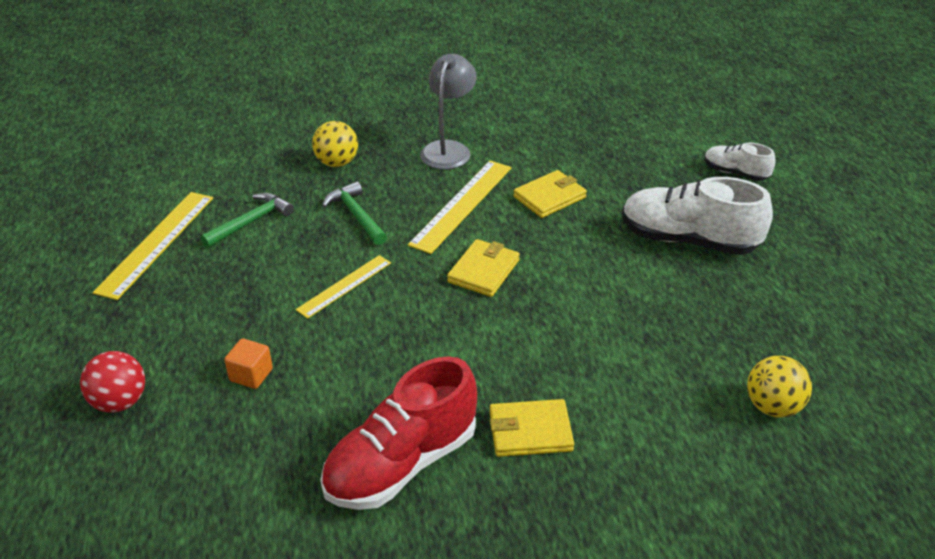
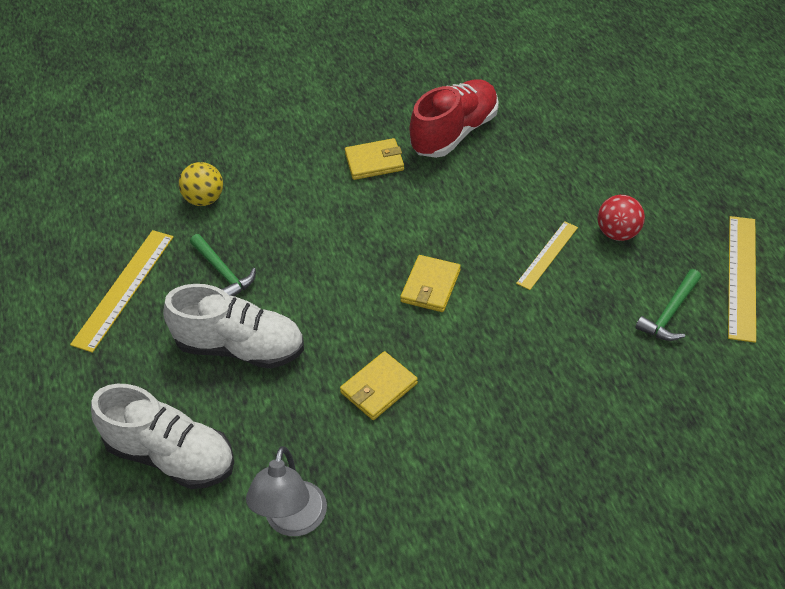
camera: 175 degrees right, 10 degrees up
(120, 402) = (662, 144): red ball -> red ball (618, 233)
(251, 375) = (583, 173): orange cube -> none
(337, 163) = (625, 410): yellow ball -> none
(356, 216) = (570, 335): green hammer -> green hammer (223, 272)
(448, 149) = (505, 452): grey lamp -> grey lamp (293, 521)
(462, 205) = (468, 364): yellow ruler -> yellow ruler (124, 289)
(735, 173) = (171, 455): white shoe -> white shoe, size x1.87

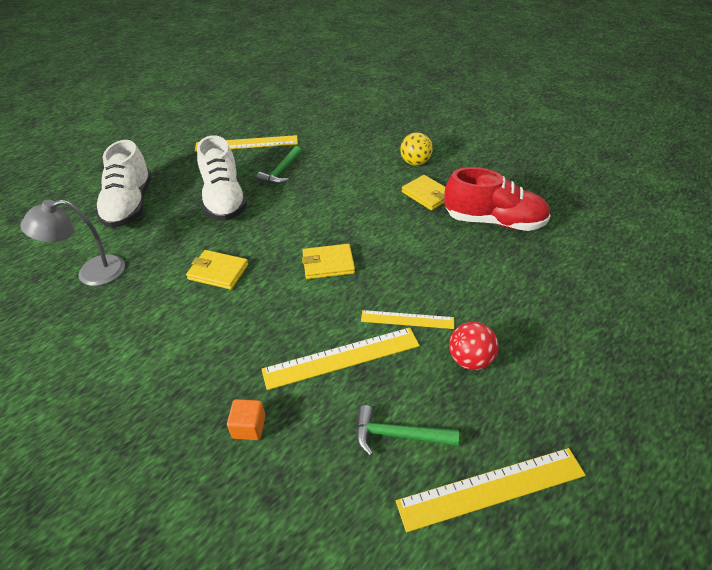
camera: 60 degrees right, 5 degrees down
(204, 199) = (335, 143): yellow ball -> yellow ball (415, 162)
(567, 321) = (341, 358): none -> yellow ruler
(611, 416) = (249, 427): none -> orange cube

